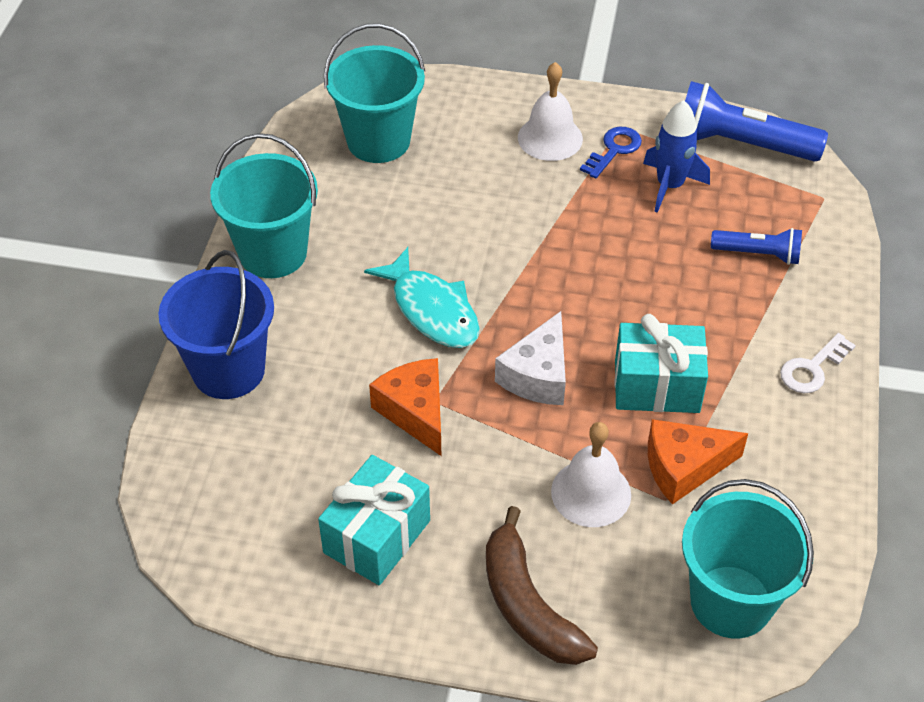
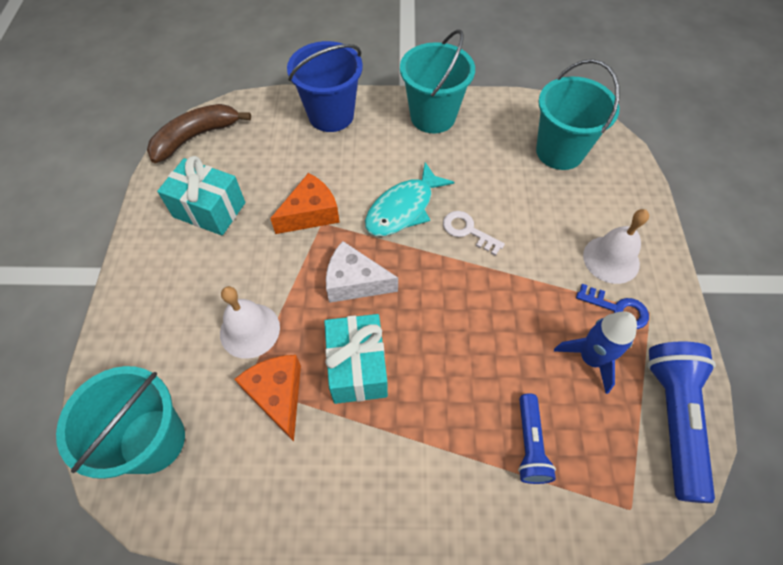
camera: 80 degrees right, 10 degrees up
(527, 605) = (155, 301): brown banana -> brown banana (196, 137)
(812, 368) = (399, 502): white key -> white key (467, 231)

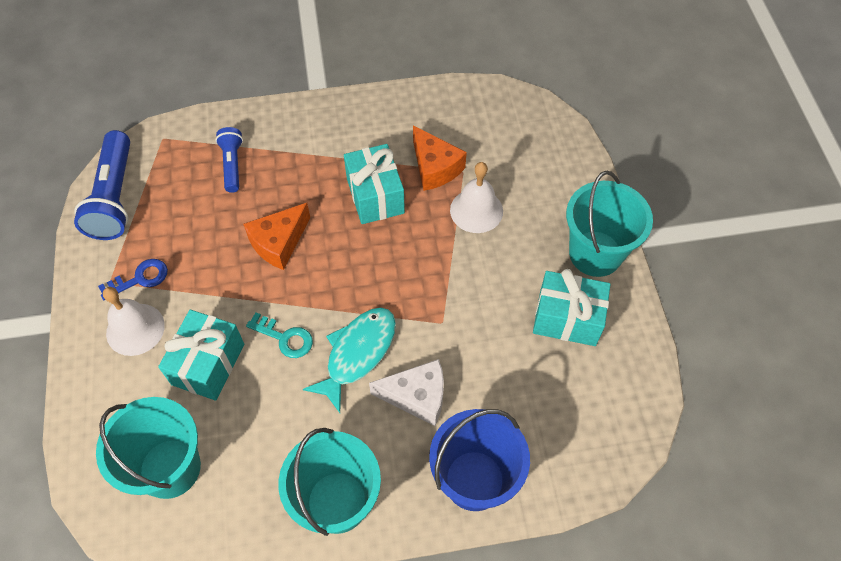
camera: 170 degrees right, 0 degrees up
(152, 440) = (518, 127): turquoise bucket -> turquoise bucket (595, 253)
(196, 137) = (632, 414): brown banana -> none
(311, 213) = (457, 331): orange cheese -> orange cheese (279, 243)
(355, 282) = (393, 266): white cheese -> white cheese (417, 396)
(467, 231) = (285, 338): white key -> turquoise key
(537, 219) = (208, 364): none -> turquoise gift
(590, 358) = (174, 232): blue rocket -> none
(617, 309) = (140, 279): blue key -> blue key turned 135 degrees clockwise

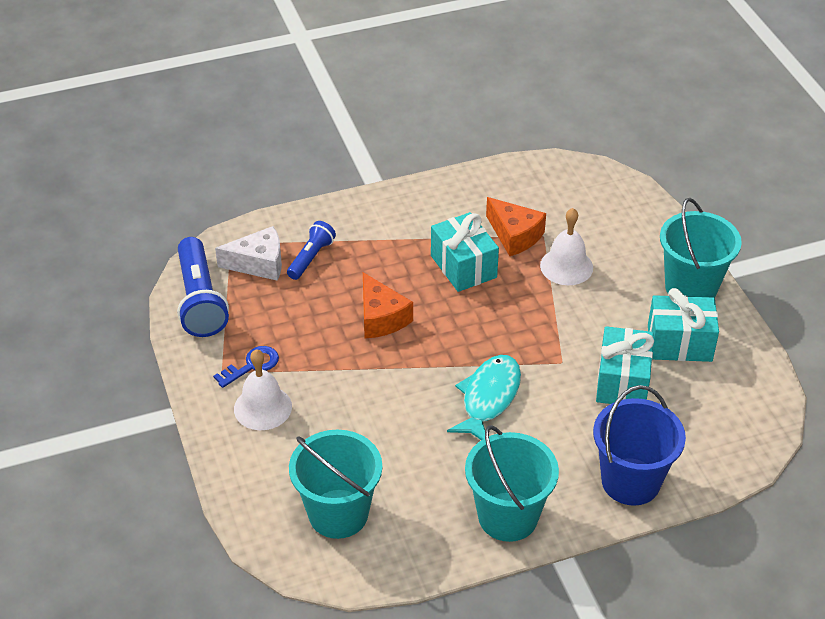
camera: 10 degrees left, 15 degrees down
(208, 364) = (345, 426): turquoise gift -> turquoise gift (622, 382)
(232, 165) = (311, 258): blue flashlight -> blue flashlight turned 45 degrees clockwise
(279, 243) = (381, 318): orange cheese -> orange cheese turned 60 degrees counterclockwise
(285, 338) = (414, 395): turquoise key -> none
(417, 396) = (556, 424): white cheese -> white cheese (258, 263)

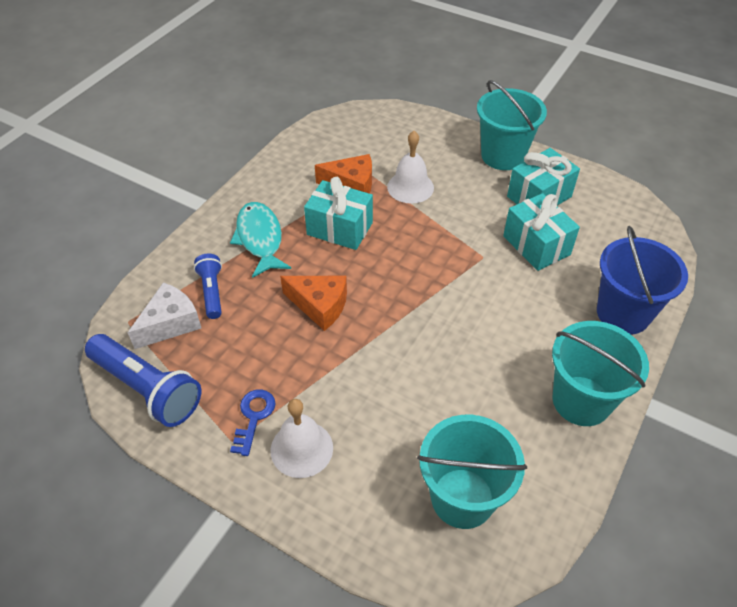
camera: 40 degrees left, 5 degrees up
(489, 398) = (465, 316): turquoise fish -> turquoise fish (260, 239)

